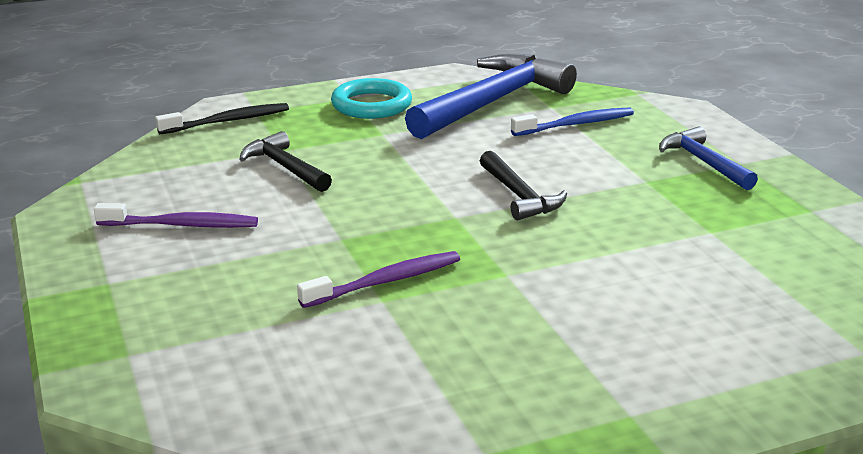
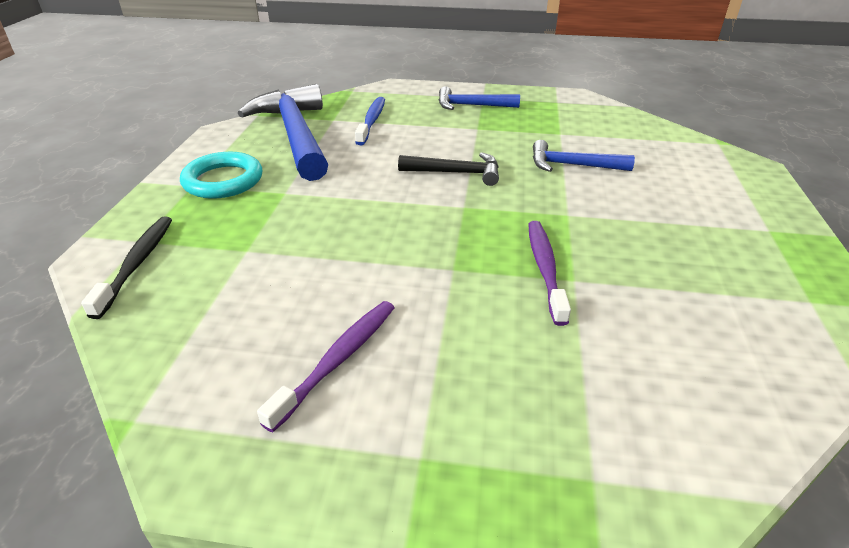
camera: 60 degrees left, 10 degrees up
(285, 167) = (286, 259): black hammer -> none
(629, 255) = (572, 165): none -> blue hammer

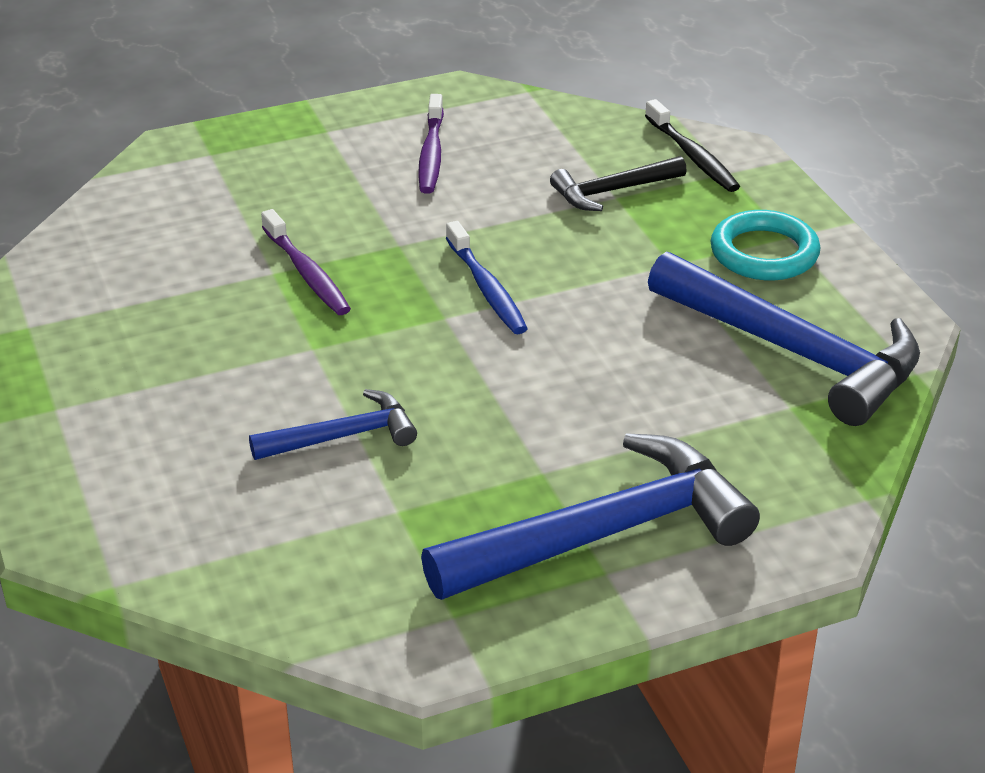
camera: 150 degrees right, 0 degrees up
(372, 121) = (725, 424): blue toothbrush -> blue toothbrush (487, 288)
(456, 173) = (496, 364): black hammer -> black hammer (612, 191)
(471, 106) = (603, 533): blue hammer -> blue hammer, size x1.91

